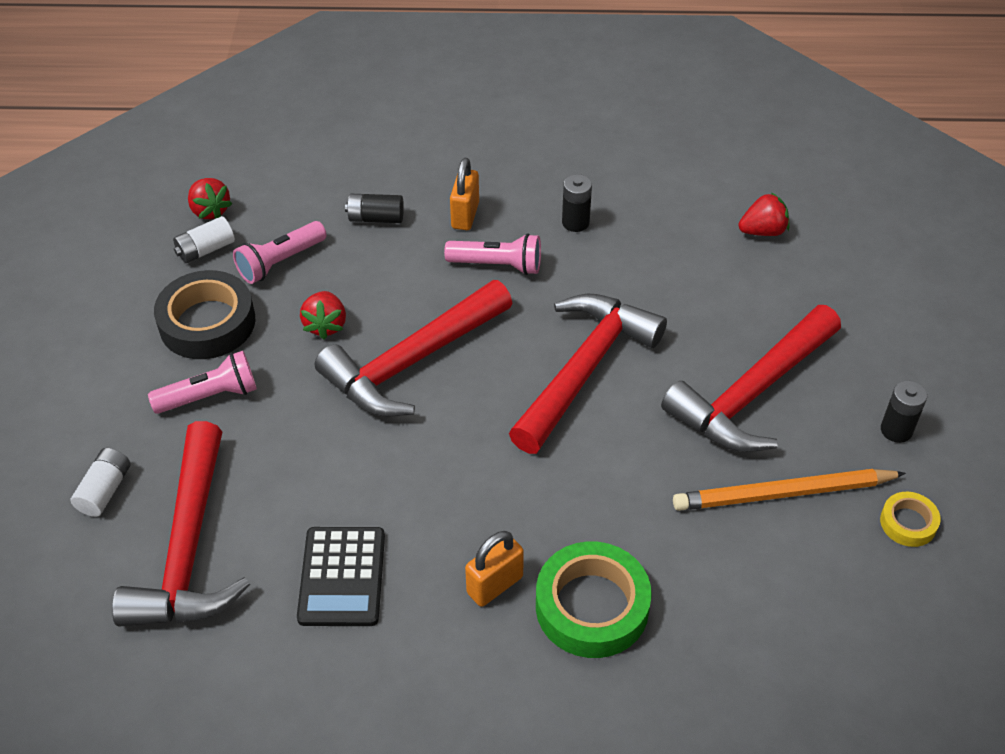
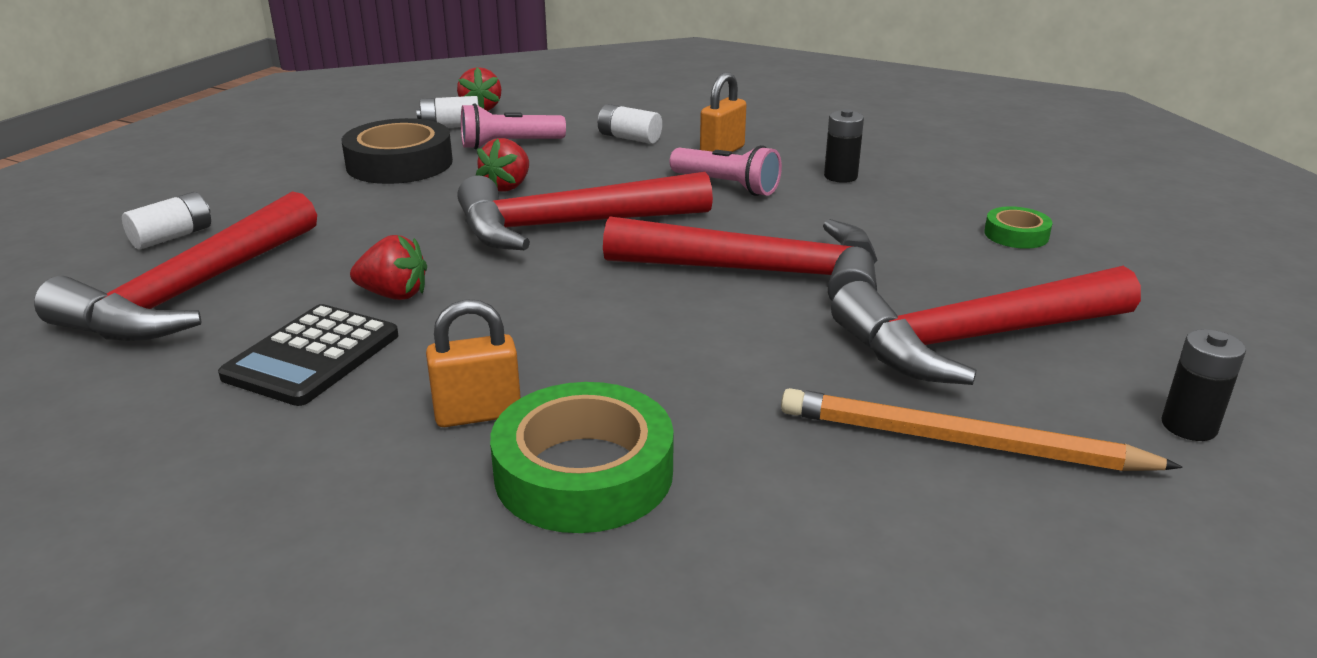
camera: 25 degrees right, 20 degrees down
(210, 396) = (345, 204): pink flashlight -> none
(376, 218) = (629, 138): black battery -> white battery
(584, 370) = (761, 273): red hammer -> red hammer turned 45 degrees clockwise
(731, 260) = (1016, 234): none -> green tape
(763, 231) = (1074, 222): red strawberry -> red strawberry (394, 295)
(908, 523) = (1163, 531): yellow tape -> none

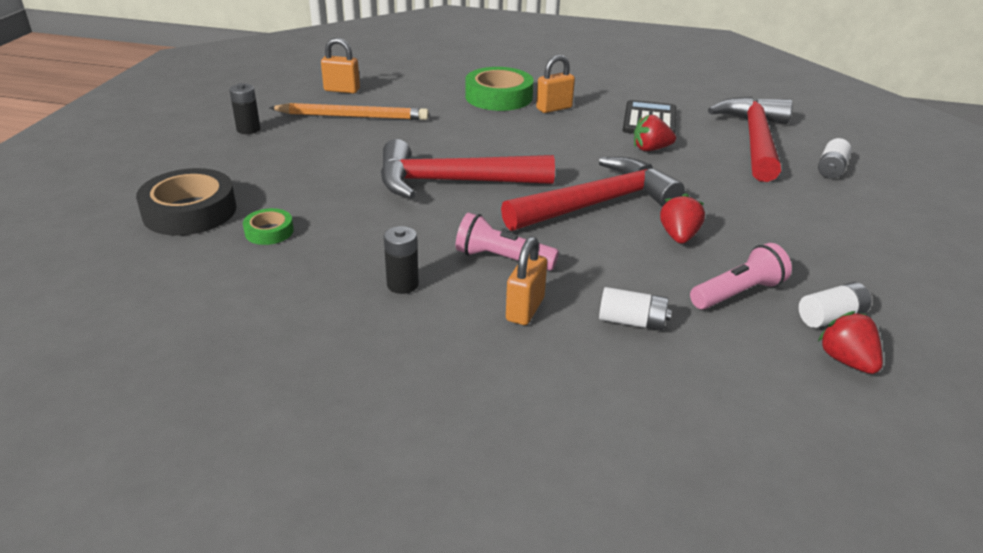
camera: 165 degrees right, 5 degrees up
(399, 163) = (797, 253): black tape -> black tape (190, 211)
(974, 340) = (331, 155): red hammer -> none
(1022, 560) = (342, 90): none -> orange padlock

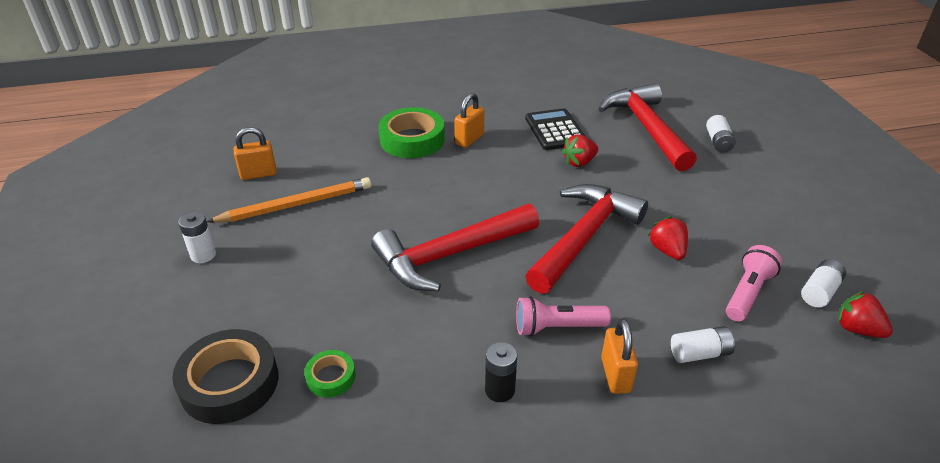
camera: 25 degrees left, 5 degrees up
(248, 129) = (203, 255): black battery -> white battery

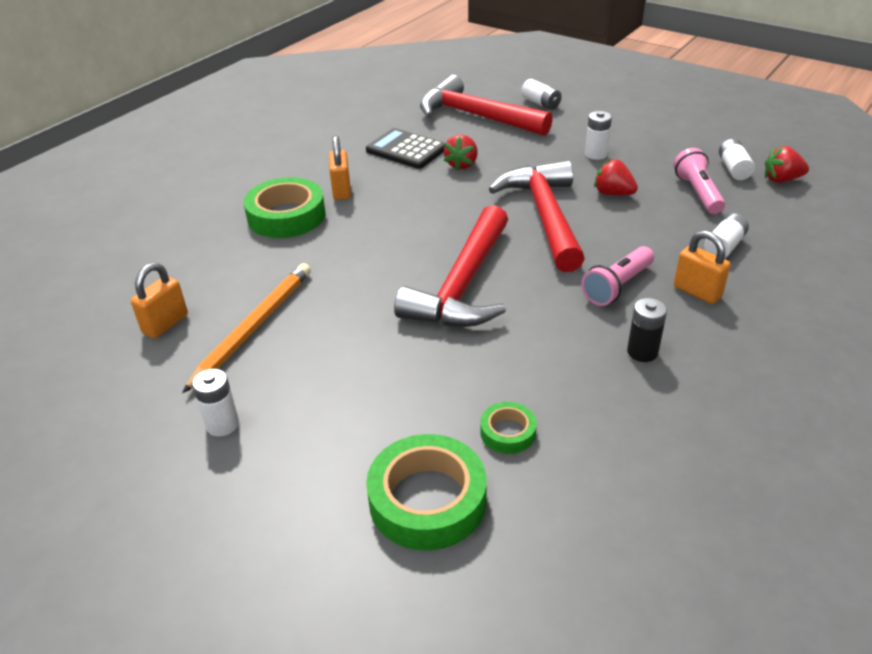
camera: 40 degrees left, 0 degrees up
(229, 383) = (427, 500): black tape -> green tape
(702, 209) = (596, 154): none -> white battery

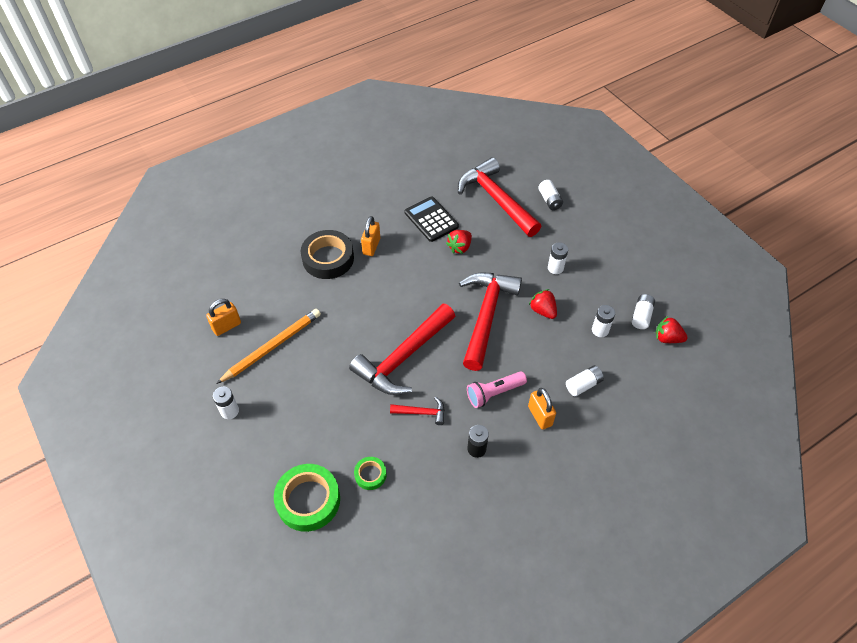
camera: 20 degrees right, 15 degrees up
(286, 216) = (328, 258): green tape -> black tape
(533, 336) = (422, 412): none -> red hammer
(697, 193) = (600, 330): pink flashlight -> white battery

